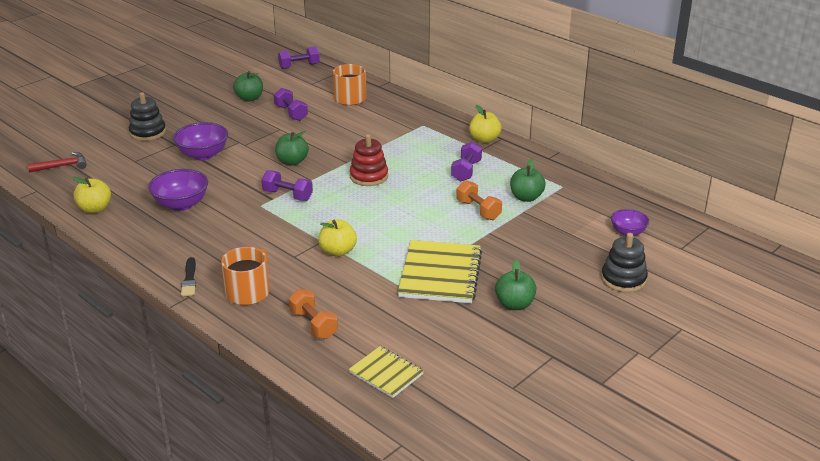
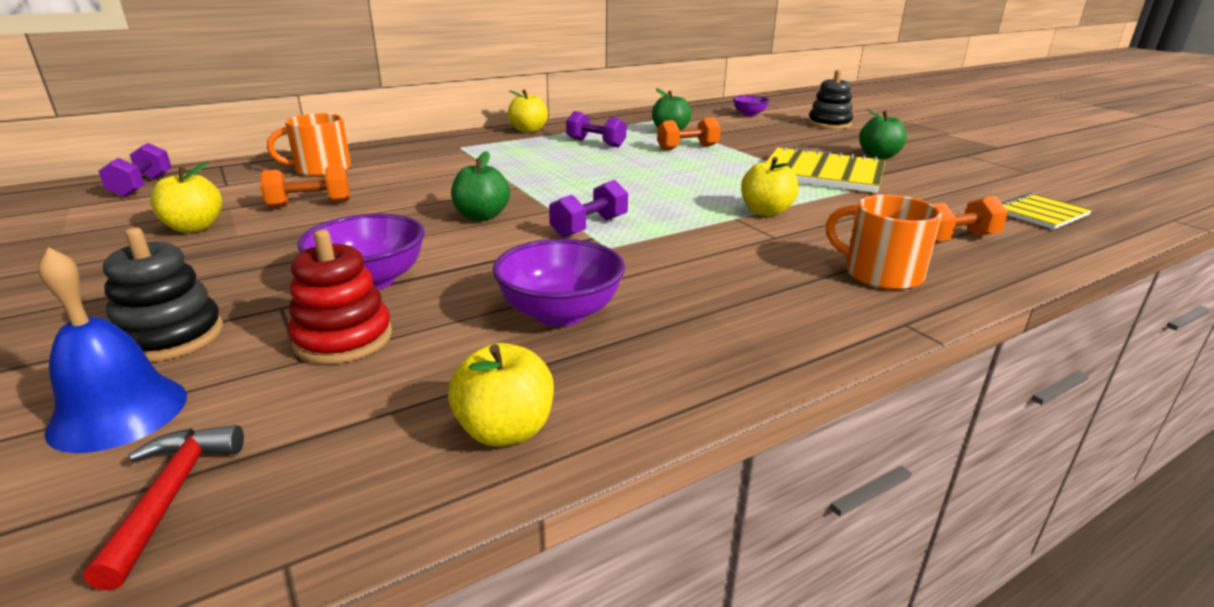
camera: 75 degrees left, 5 degrees down
(100, 143) = (118, 413): none -> blue bell
(189, 279) = (846, 319): black brush -> none
(249, 98) = (194, 228): green apple -> yellow apple
(291, 113) = (310, 204): purple dumbbell -> orange dumbbell
(369, 176) = (571, 180): red stacking toy -> red stacking toy (343, 339)

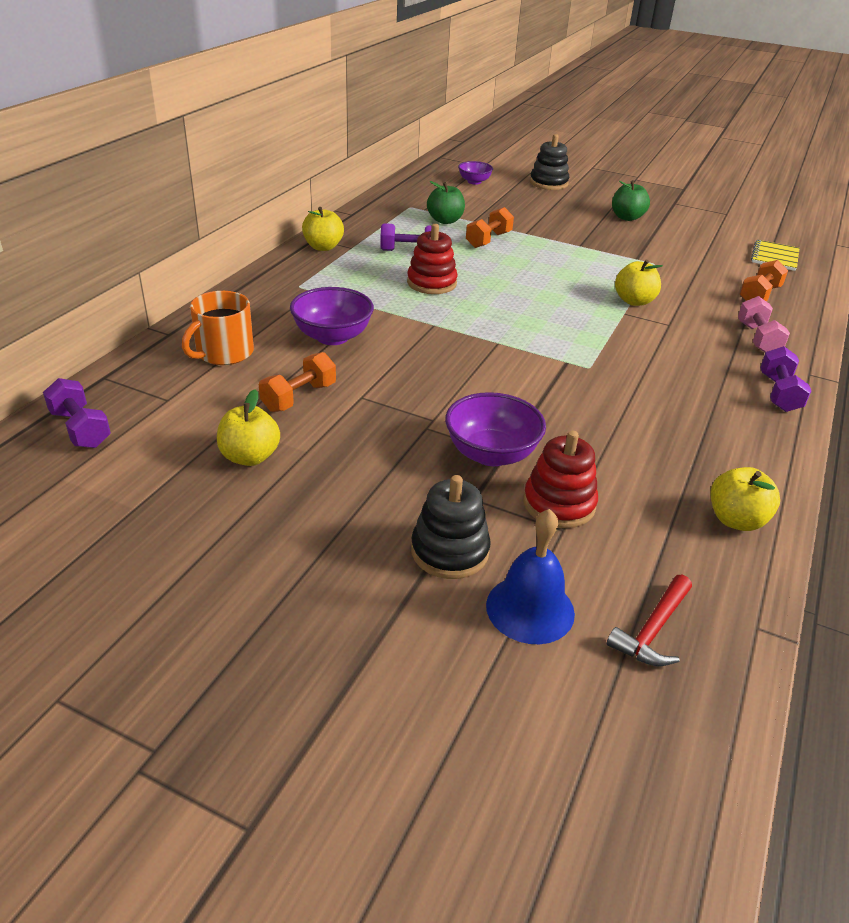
camera: 35 degrees left, 10 degrees up
(171, 496) = (652, 630): red hammer -> red hammer turned 105 degrees counterclockwise
(482, 216) = (460, 365): green apple -> none
(560, 313) = (645, 434): purple bowl -> purple bowl (332, 337)
(574, 163) = (431, 283): none -> red stacking toy
(589, 227) = (549, 352): purple dumbbell -> purple dumbbell (779, 393)
(822, 174) = (617, 248): yellow notebook -> none
(880, 274) = (757, 339): orange mug -> pink dumbbell

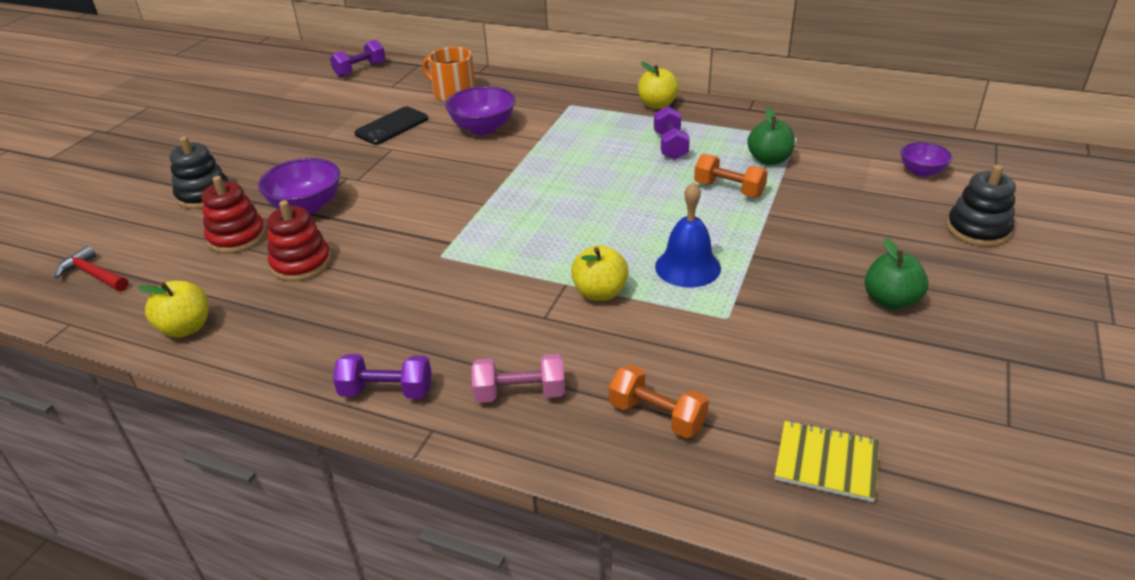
camera: 90 degrees right, 0 degrees up
(250, 457) = (322, 120): yellow apple -> none
(299, 397) = (392, 126): orange dumbbell -> black phone
(431, 283) = (600, 163): red stacking toy -> red stacking toy (301, 264)
(530, 609) = (138, 226): blue bell -> blue bell (687, 267)

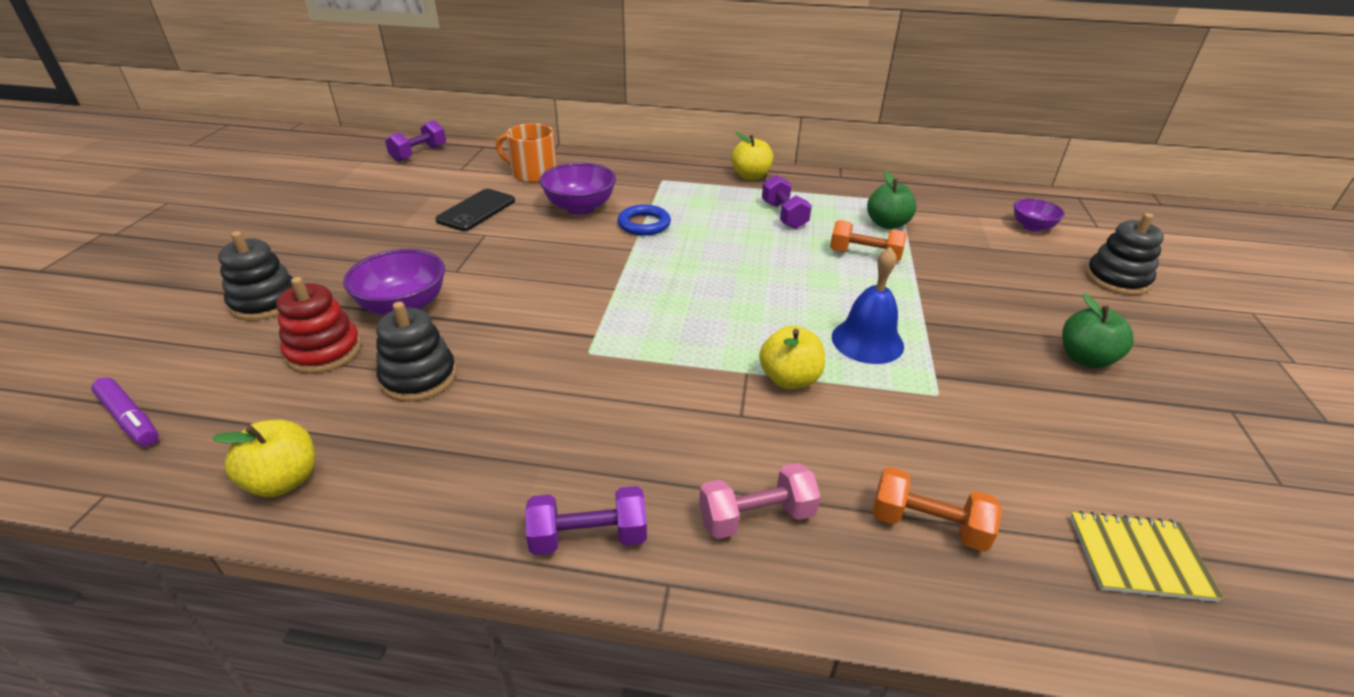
camera: 15 degrees left, 0 degrees up
(94, 275) = (130, 419): red hammer -> purple marker
(301, 264) = (419, 377): red stacking toy -> black stacking toy
(534, 147) = (644, 224): none -> blue ring

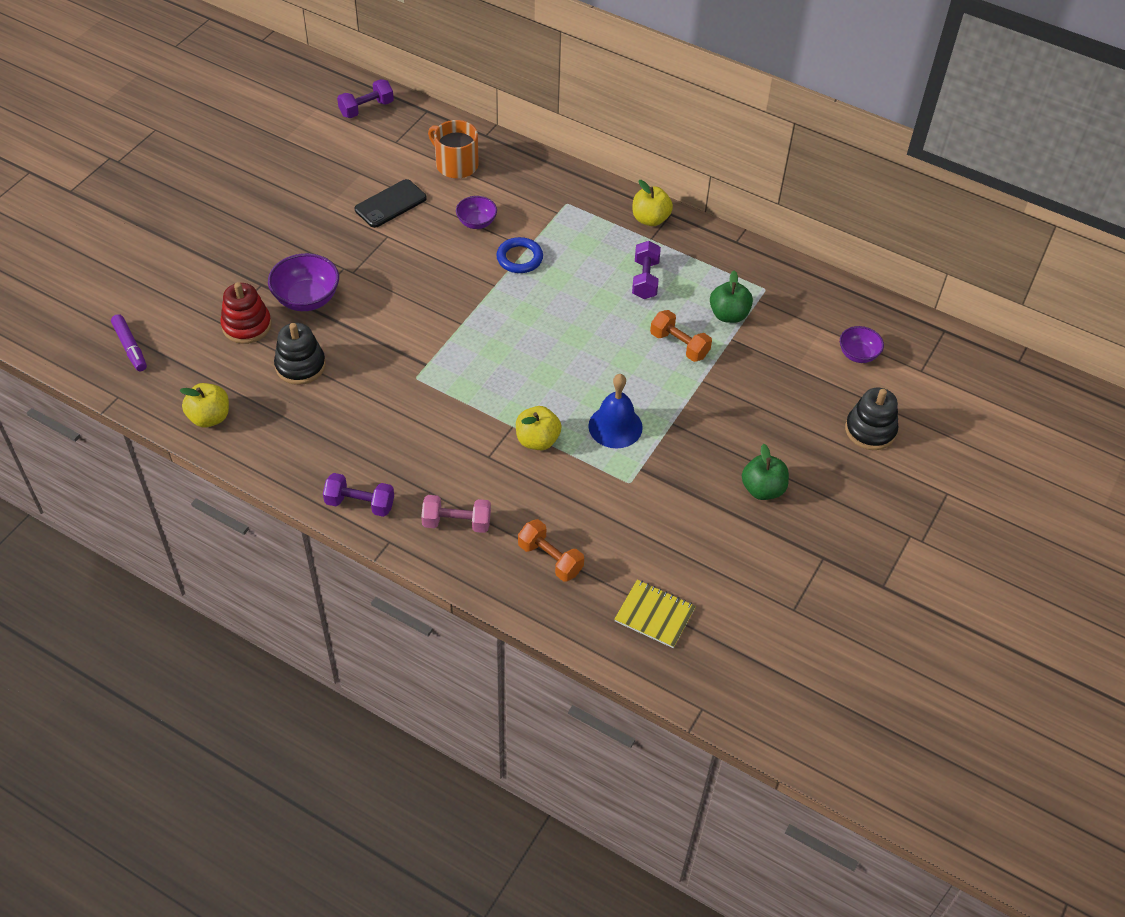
camera: 20 degrees right, 15 degrees up
(265, 302) = (216, 268): black stacking toy -> none
(580, 207) = (476, 222): purple bowl -> purple bowl, size x0.62

